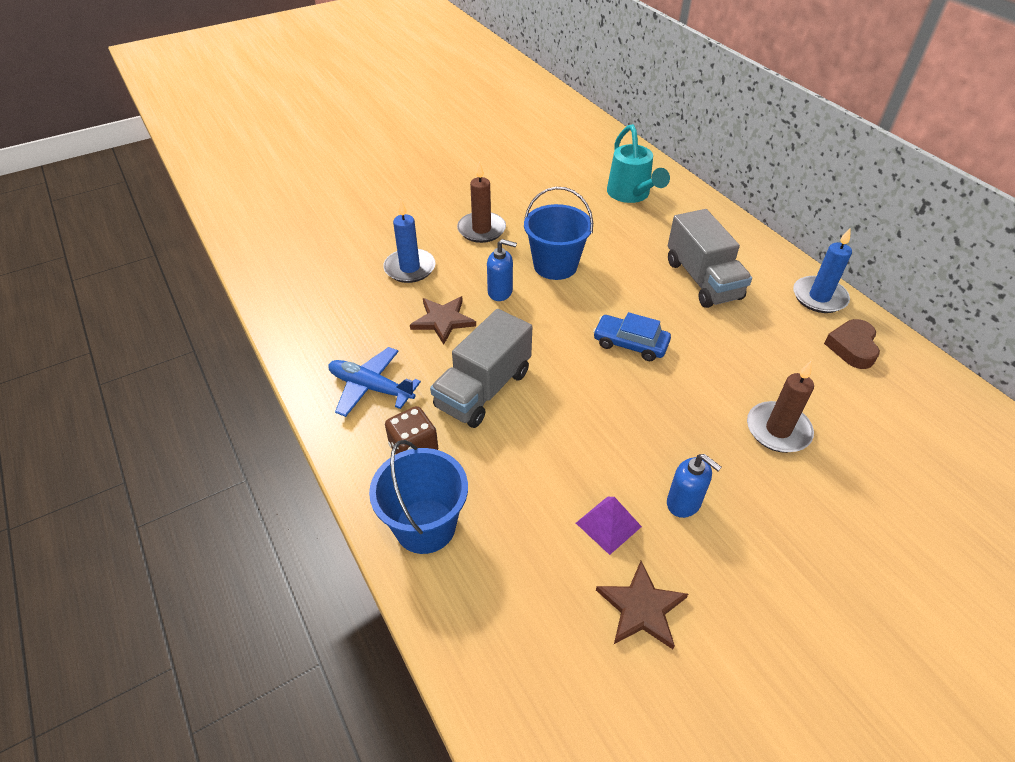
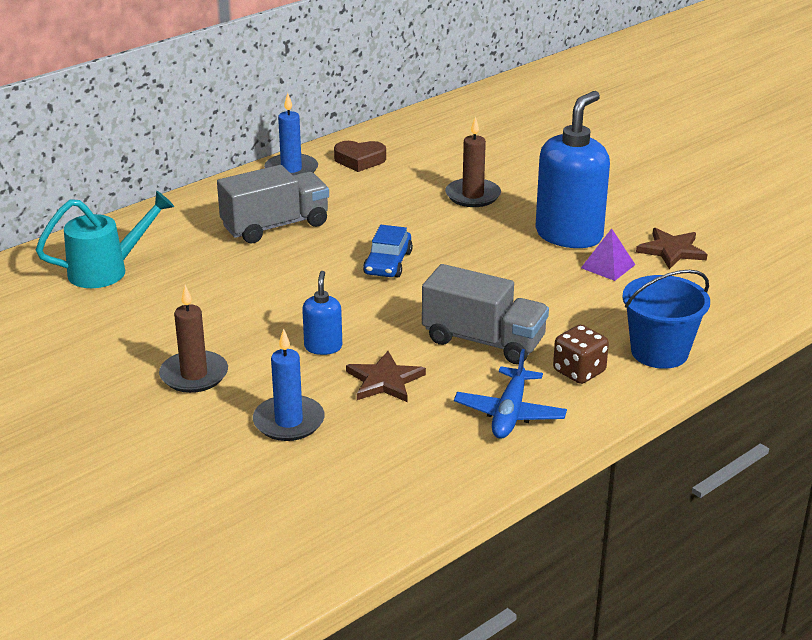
camera: 100 degrees left, 15 degrees down
(555, 265) = (265, 314): blue bucket -> none
(684, 503) = (569, 235): blue soap dispenser -> blue soap dispenser, size x2.09

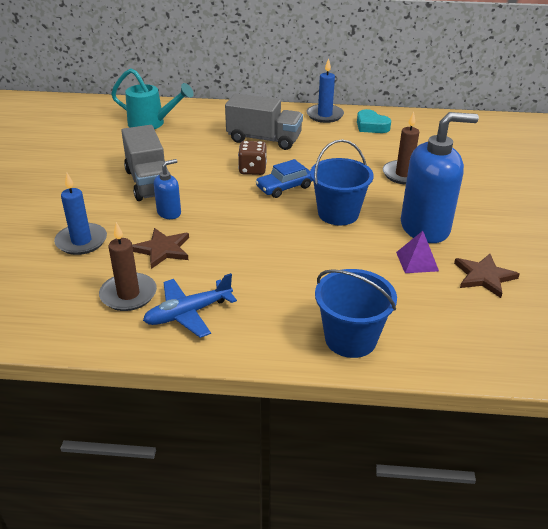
camera: 45 degrees right, 5 degrees up
(194, 375) = (90, 192): brown candle -> brown candle (128, 294)
(359, 160) = (371, 126): brown heart -> turquoise heart
(479, 261) = (338, 214): none -> blue bucket
(483, 341) = (254, 261): grey truck -> grey truck (149, 182)
(579, 371) = (275, 316): brown dice -> brown dice (252, 170)

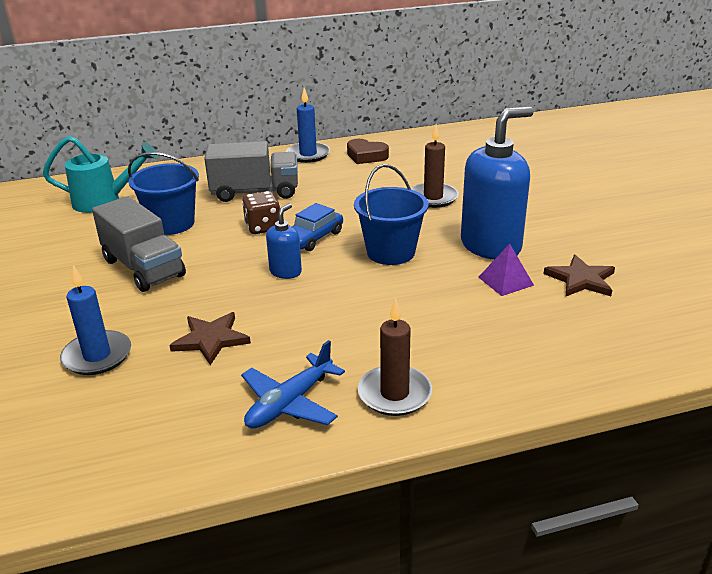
camera: 20 degrees left, 5 degrees down
(128, 294) = (200, 402): brown candle -> brown candle (394, 394)
(169, 213) = (192, 296): blue soap dispenser -> blue soap dispenser (285, 272)
(350, 339) = (491, 379): blue bucket -> blue bucket (172, 224)
(371, 126) = (366, 156): turquoise heart -> brown heart

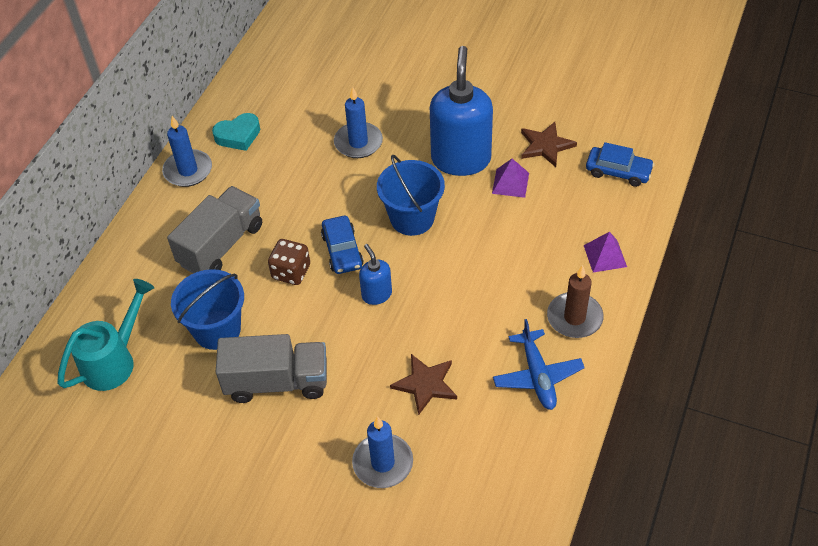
camera: 50 degrees left, 20 degrees up
(366, 156) = (238, 135): brown heart -> turquoise heart
(433, 197) = (358, 142): brown candle -> blue candle
(503, 377) = (605, 256): none -> purple pyramid
(624, 335) = (618, 171): none -> blue car

